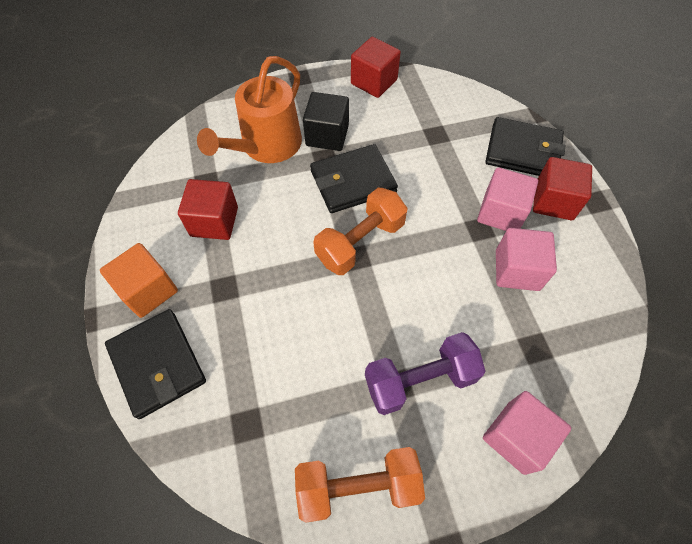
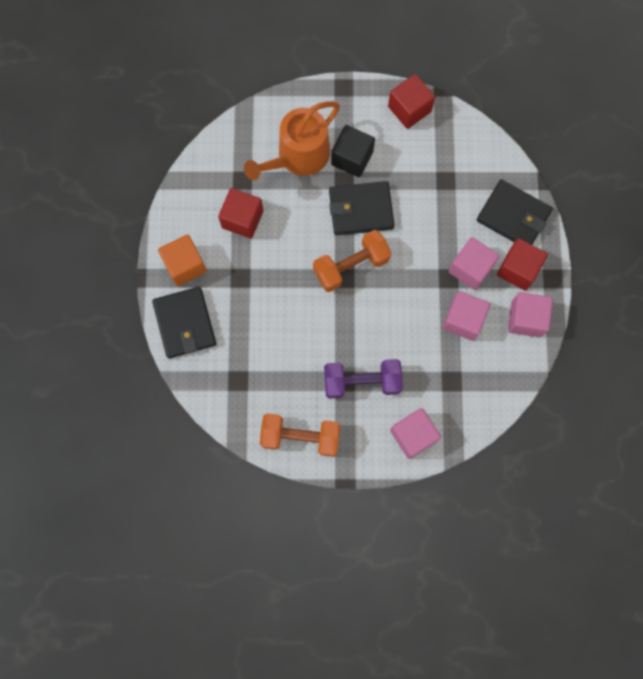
camera: 15 degrees right, 15 degrees up
(589, 251) = (526, 319): none -> pink cube

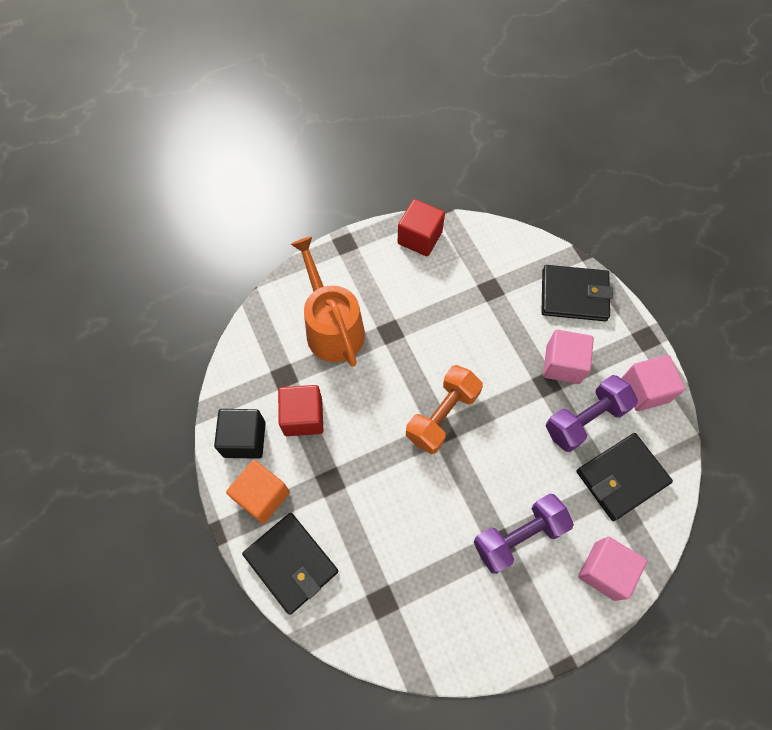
camera: 25 degrees left, 10 degrees down
(298, 156) = (332, 327): orange watering can -> orange watering can turned 135 degrees clockwise
(300, 437) = (485, 635): orange dumbbell -> none
(352, 158) = (387, 306): black cube -> black cube (244, 439)
(361, 210) = (422, 353): black wallet -> black wallet (621, 477)
(463, 320) = (585, 419): pink cube -> purple dumbbell
(518, 269) = (608, 344): red cube -> none

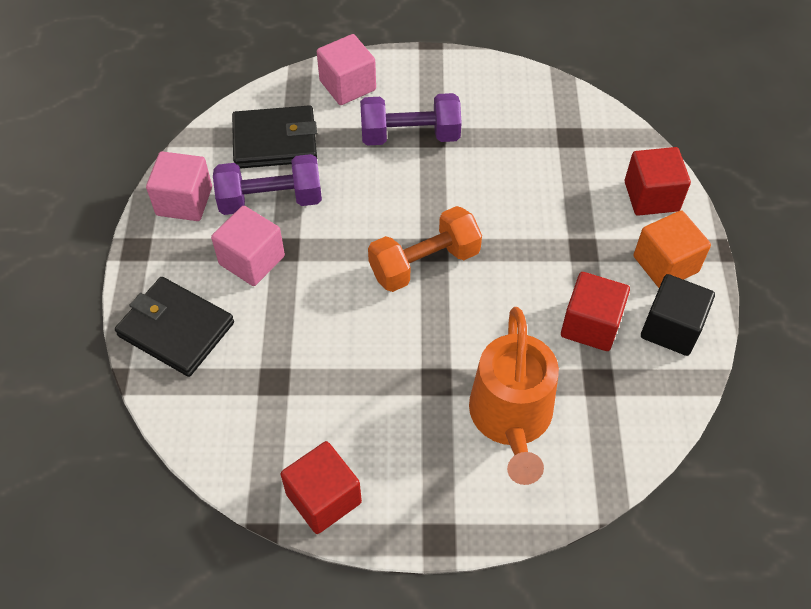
camera: 155 degrees left, 10 degrees down
(291, 563) = (651, 196): black wallet -> red cube

